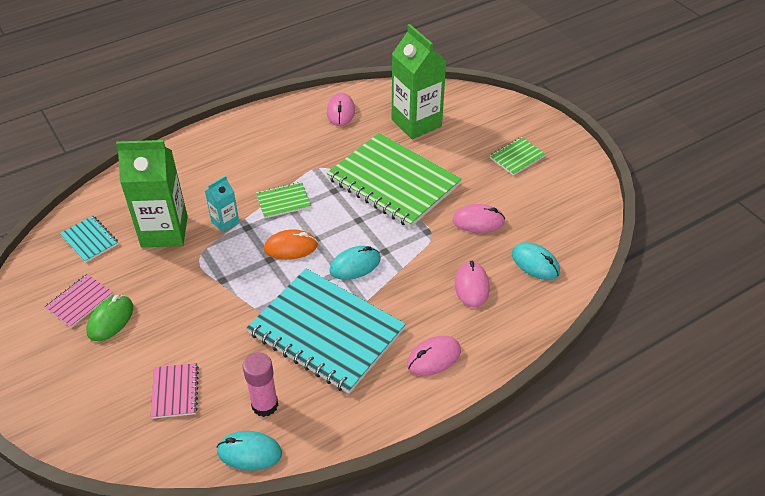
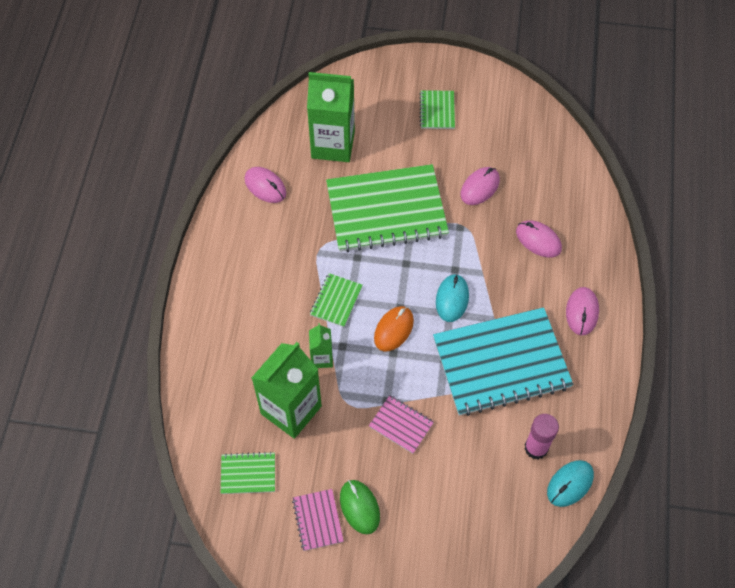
camera: 50 degrees left, 15 degrees up
(89, 240) = (248, 474): turquoise notebook -> green notebook
(175, 391) = (474, 501): pink notebook -> pink notebook (401, 425)
(225, 222) = (322, 358): turquoise carton -> green carton
(535, 263) = (551, 185): turquoise mouse -> none

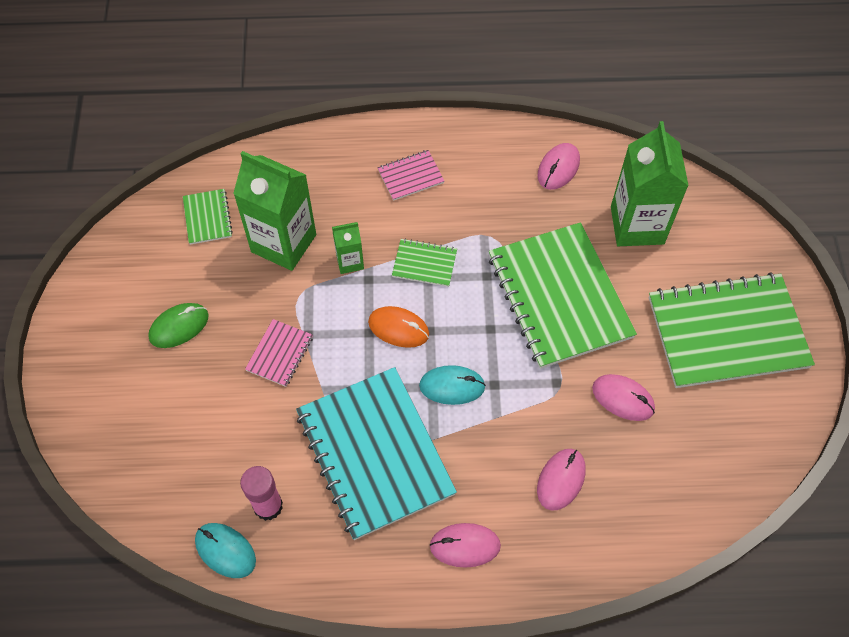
camera: 80 degrees right, 0 degrees up
(318, 520) = (162, 289): pink notebook -> pink notebook (410, 176)
(437, 110) = (727, 332): green notebook -> green notebook, size x2.31

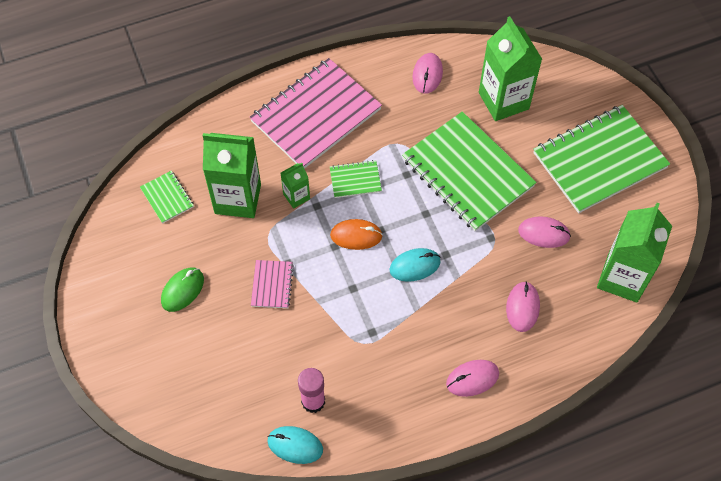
camera: 20 degrees left, 0 degrees up
(375, 453) = (378, 335): turquoise notebook -> none
(410, 176) = (316, 115): pink notebook -> pink notebook, size x2.31
(700, 485) = (622, 278): none -> green carton

